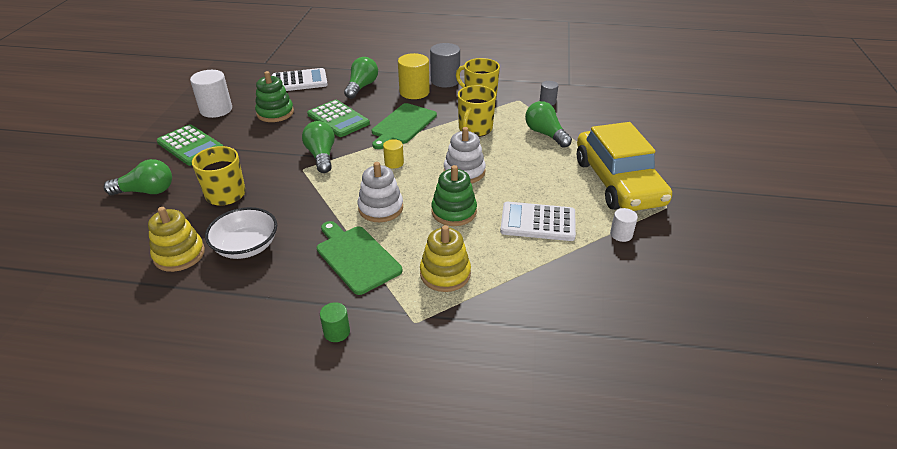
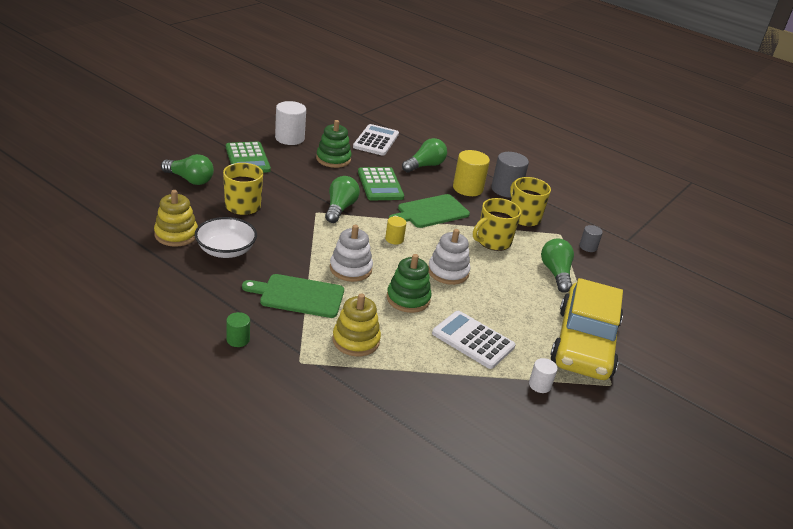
camera: 25 degrees right, 5 degrees down
(299, 81) = (376, 141): white calculator -> white calculator turned 90 degrees counterclockwise
(356, 257) = (298, 296): green cutting board -> green cutting board turned 75 degrees counterclockwise

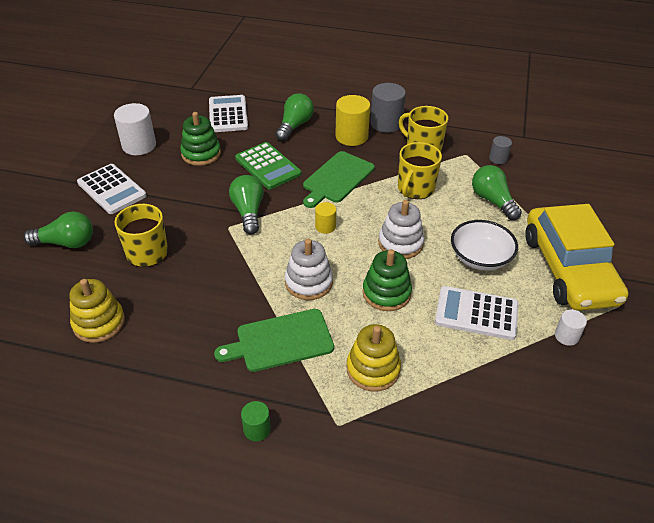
camera: 20 degrees left, 10 degrees up
(226, 250) = (167, 318): white bowl -> white bowl (480, 258)
(247, 159) = (111, 189): green calculator -> white calculator

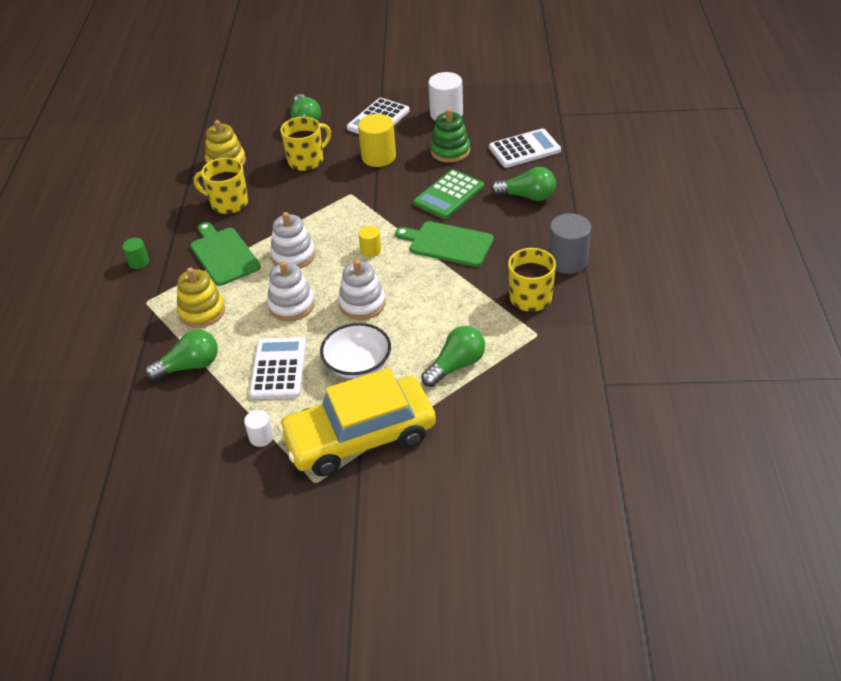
camera: 80 degrees right, 0 degrees up
(248, 212) = (375, 200): green light bulb -> green light bulb (189, 366)
(351, 136) = (528, 240): yellow cylinder -> yellow cylinder (378, 157)
(386, 293) = (291, 305): green stacking toy -> white stacking toy
(415, 189) = (454, 302): yellow mug -> yellow mug (228, 203)
(498, 159) = (542, 363): grey cylinder -> none

